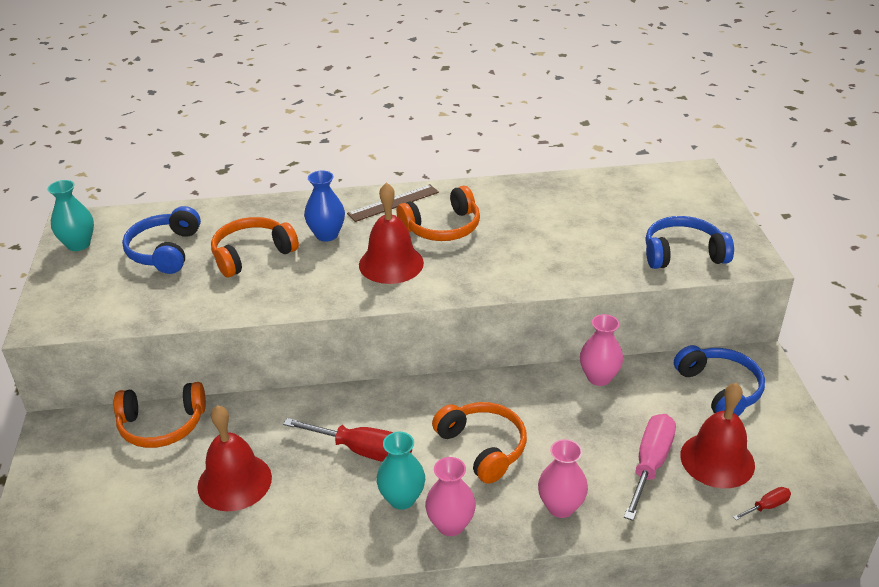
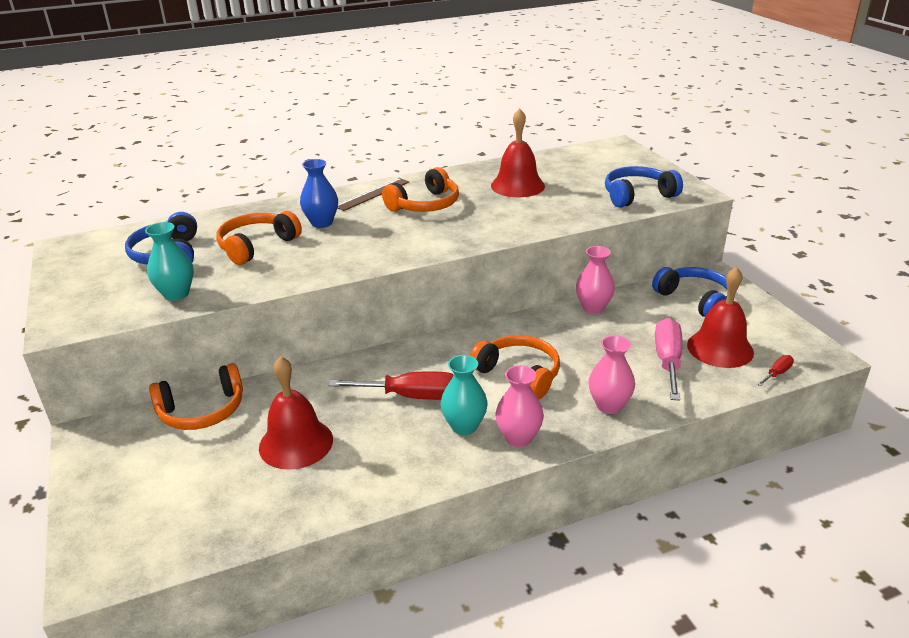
camera: 15 degrees left, 5 degrees down
(78, 244) = (75, 262): turquoise vase -> turquoise vase (176, 294)
(391, 263) = (392, 235): red bell -> red bell (517, 185)

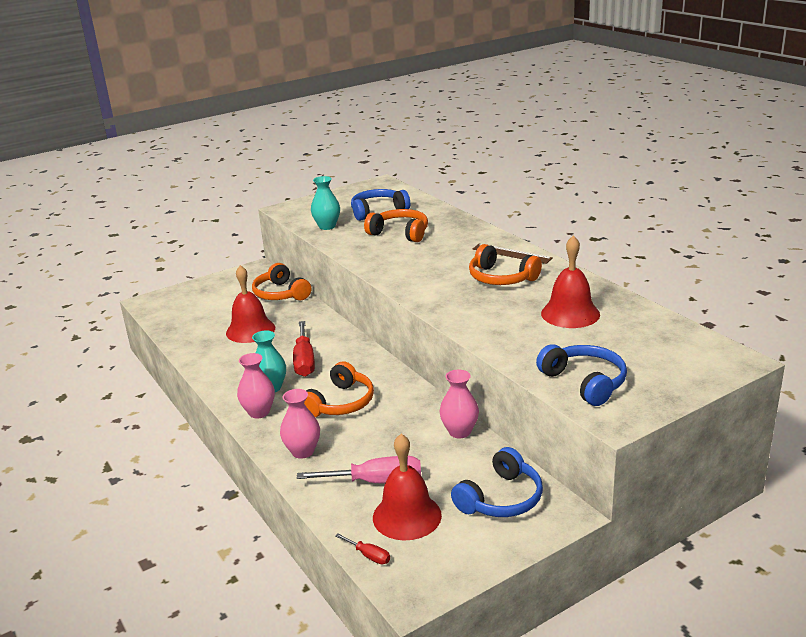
camera: 80 degrees right, 5 degrees down
(322, 223) = (446, 246): blue vase -> none

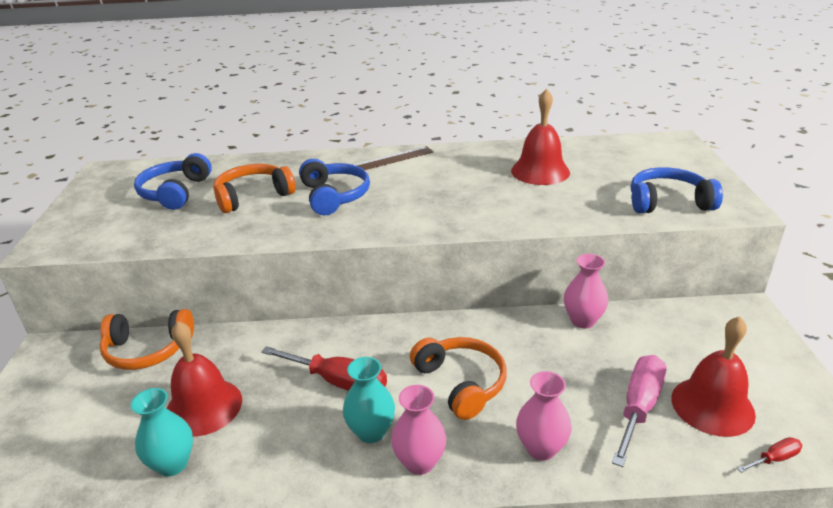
camera: 60 degrees left, 5 degrees up
(327, 226) = (153, 233): turquoise vase -> turquoise vase (172, 464)
(501, 278) = (434, 178): orange headphones -> none
(501, 498) = (709, 336): blue headphones -> blue headphones (334, 196)

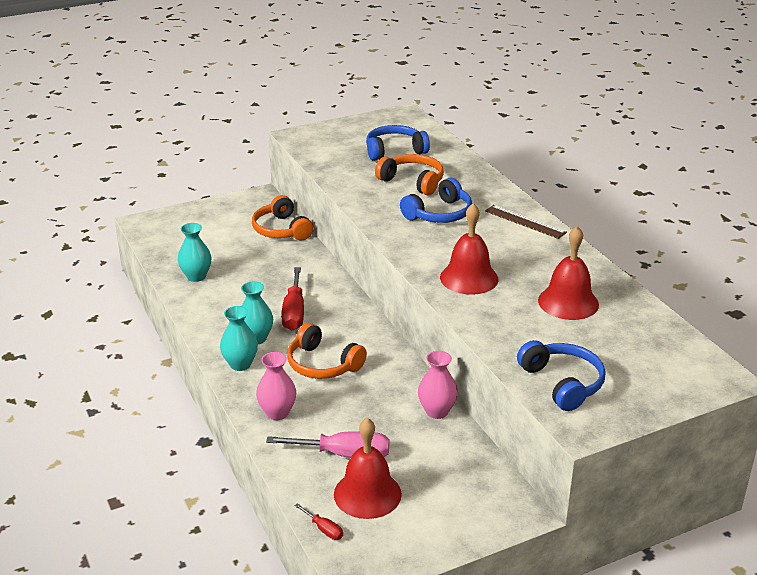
camera: 65 degrees right, 0 degrees up
(203, 407) = (244, 269): red bell -> red bell (469, 278)
(419, 462) = (240, 364): pink vase -> turquoise vase
(461, 383) = (322, 364): orange headphones -> orange headphones turned 90 degrees clockwise

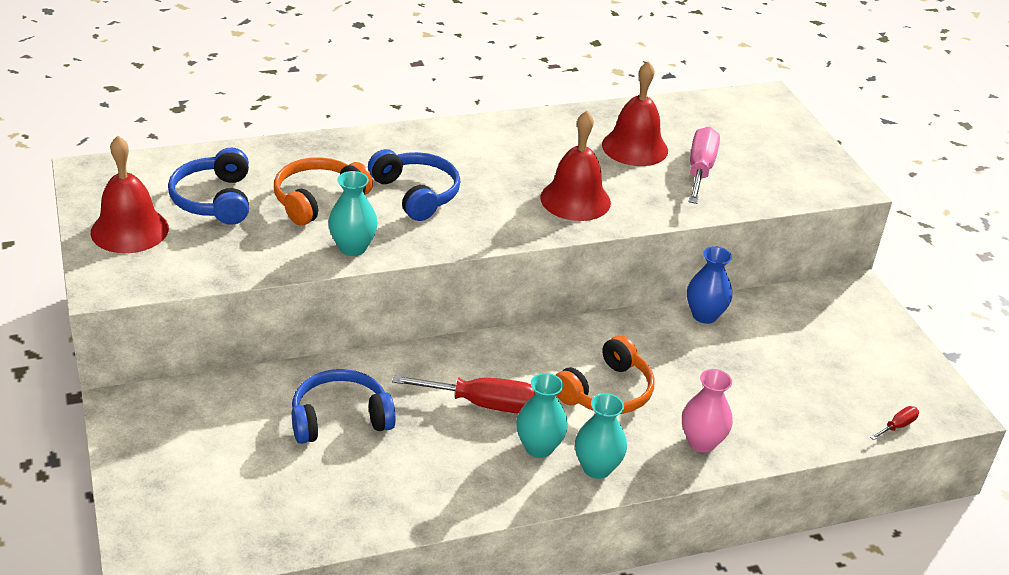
camera: 85 degrees left, 5 degrees up
(196, 276) = (357, 501): turquoise vase -> turquoise vase (353, 247)
(281, 230) = (249, 393): orange headphones -> none
(344, 454) = (778, 396): pink screwdriver -> pink screwdriver (700, 170)
(367, 494) = (841, 387): red bell -> red bell (129, 230)
(437, 411) = (704, 315): pink vase -> blue vase
(525, 222) = (456, 138): brown ruler -> none
(562, 383) = (778, 182): blue headphones -> blue headphones (340, 418)

